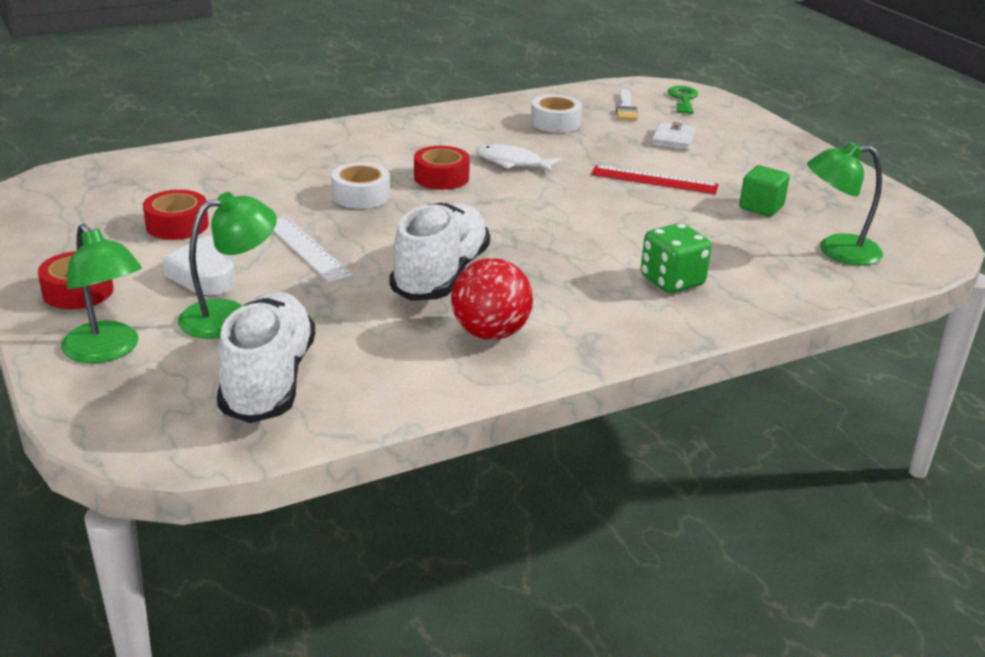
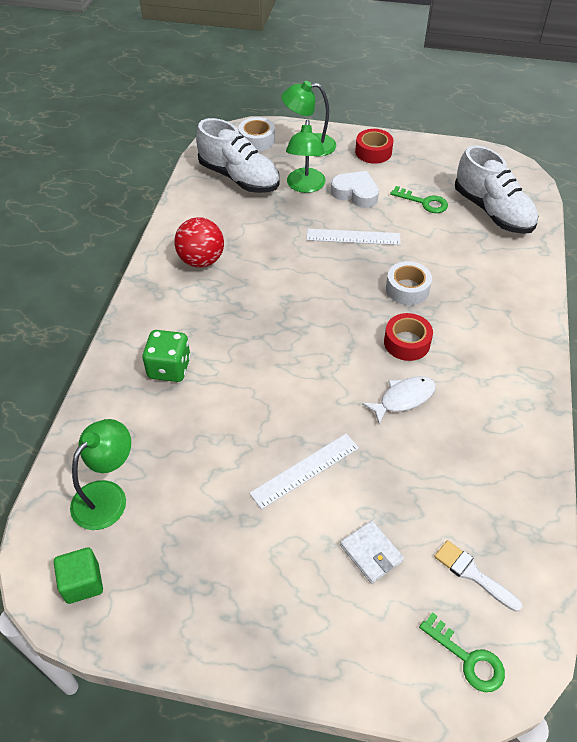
camera: 130 degrees right, 20 degrees up
(177, 225) = (424, 202): red tape -> green key
(440, 275) = (275, 272): white shoe -> white shoe (492, 211)
(555, 122) = (469, 484): white tape -> white tape (257, 140)
(654, 180) = (305, 470): red ruler -> white ruler
(761, 207) = (204, 507): green cube -> green cube (82, 583)

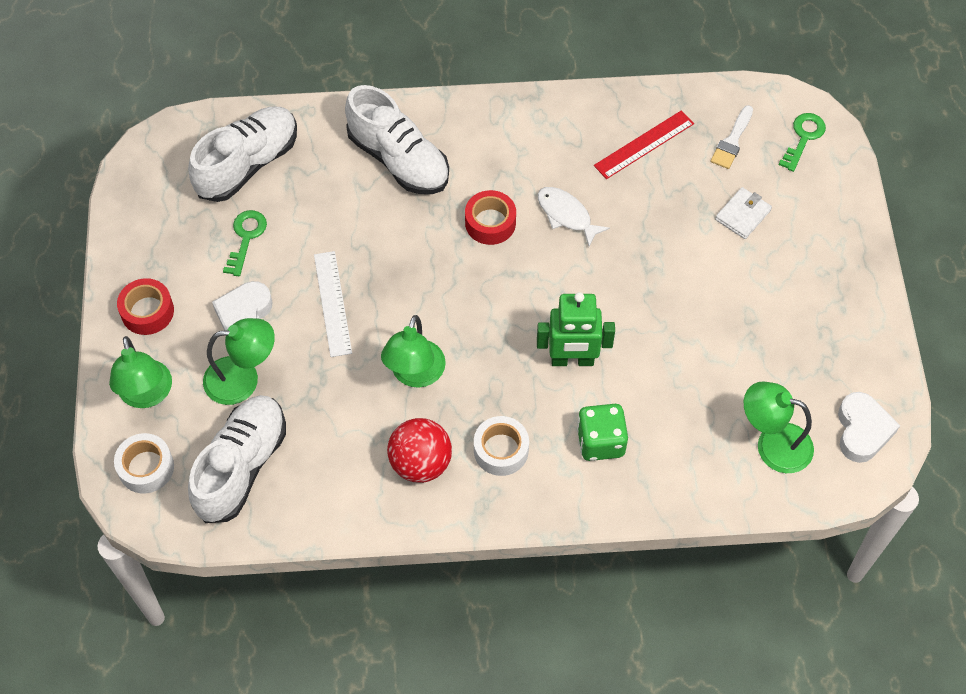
camera: 105 degrees left, 10 degrees up
(82, 583) = (862, 430): green cube -> white heart
(252, 367) = (572, 360): none -> green robot
(275, 270) = (415, 374): none -> green lamp
(305, 470) = (680, 282): white ruler -> none
(407, 289) = (408, 234): white tape -> white tape (501, 450)
(479, 485) = (644, 144): none -> red ruler
(485, 296) = (398, 159): none -> white shoe

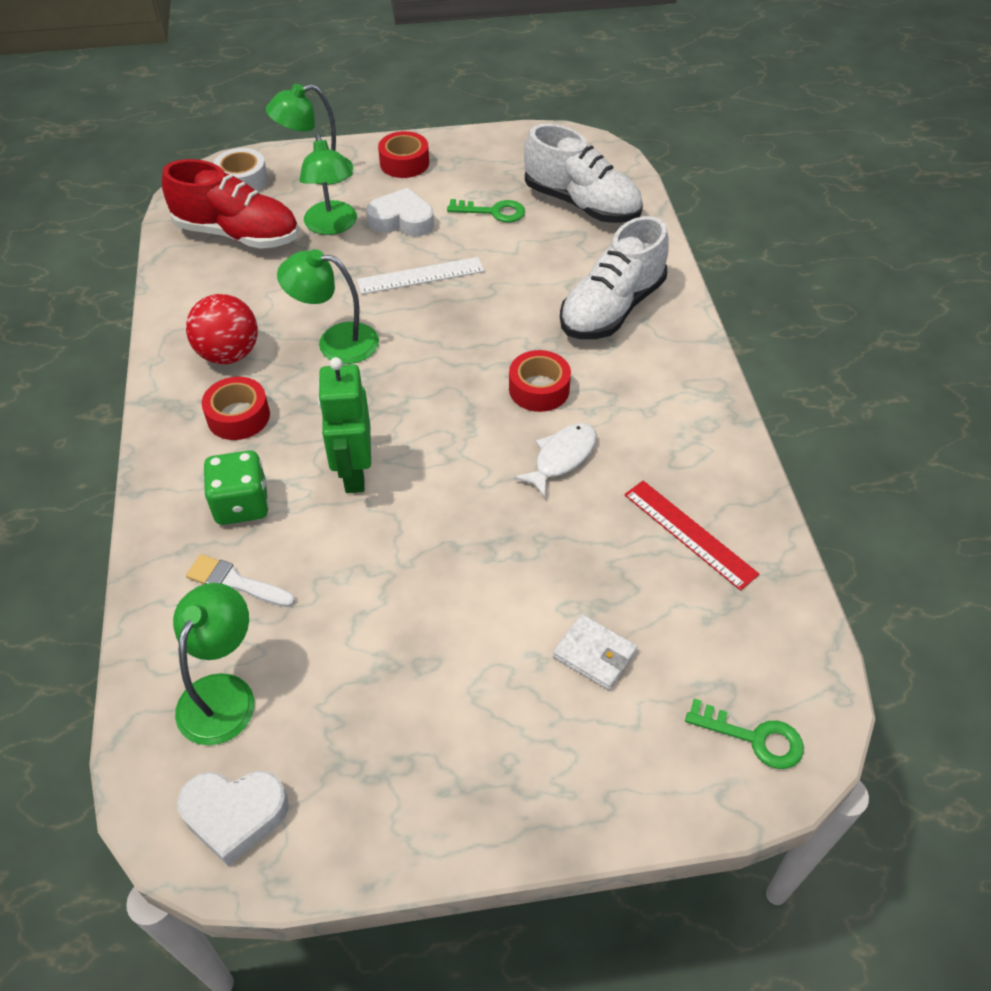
camera: 85 degrees right, 10 degrees down
(241, 466) = (237, 234): white shoe -> red shoe
(501, 450) = (238, 416): white tape -> red tape
(732, 141) = (722, 639): white brush -> white brush (235, 582)

